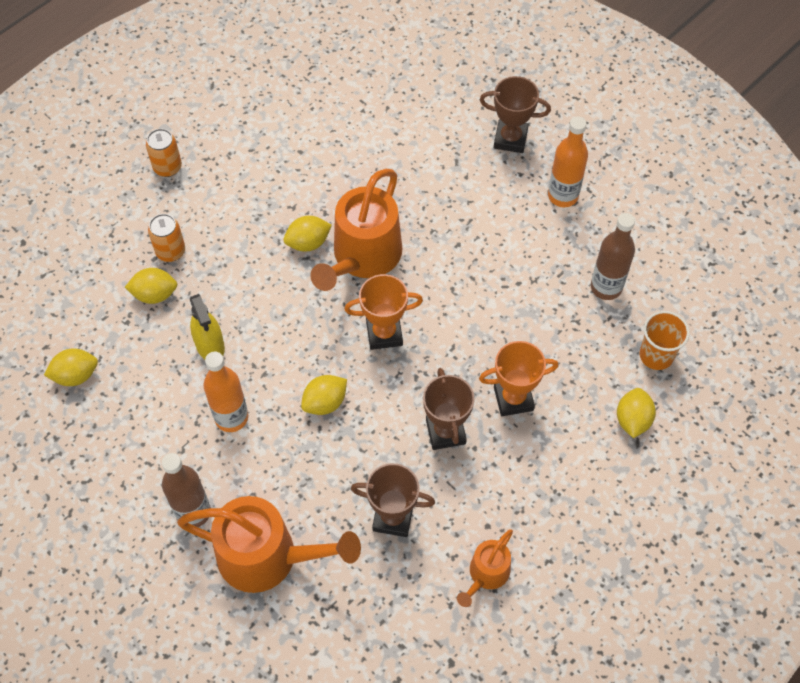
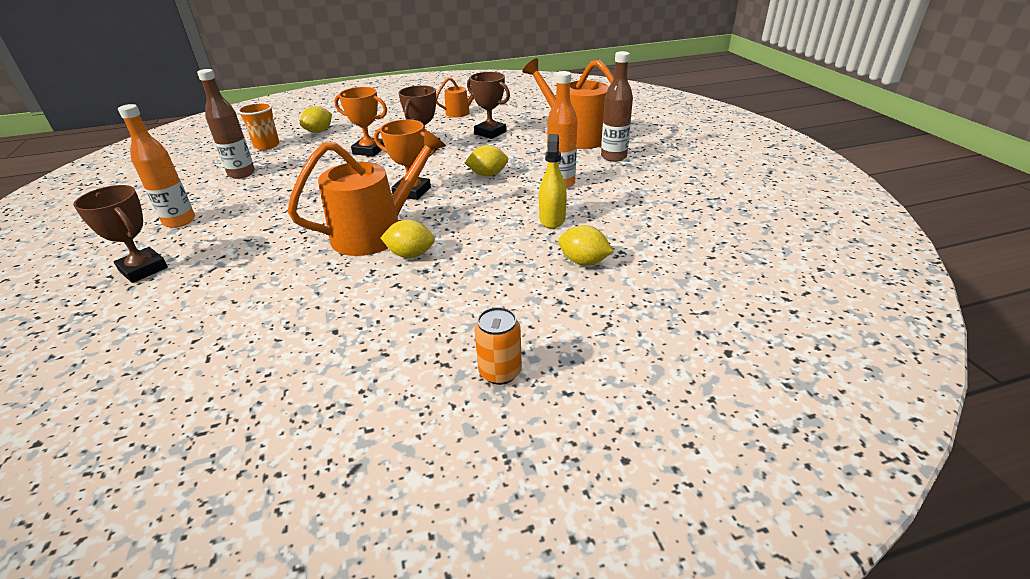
camera: 150 degrees left, 25 degrees down
(76, 375) = (684, 232): yellow lemon -> none
(170, 251) = (548, 288): orange can -> none

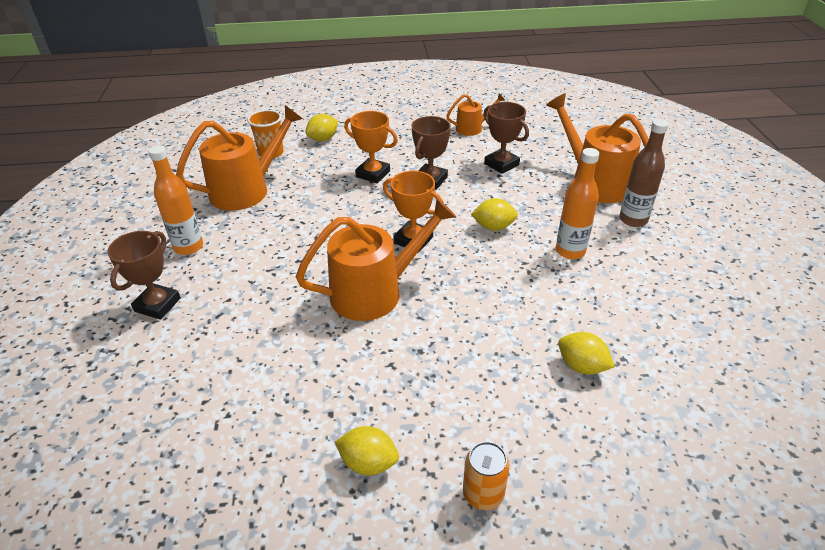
camera: 10 degrees right, 5 degrees up
(143, 269) = (157, 305): brown trophy -> brown trophy turned 60 degrees clockwise
(241, 174) = (246, 190): brown bottle -> orange watering can
(410, 254) = (407, 327): yellow lemon -> yellow lemon (368, 463)
(552, 219) = (555, 301): yellow spray bottle -> none

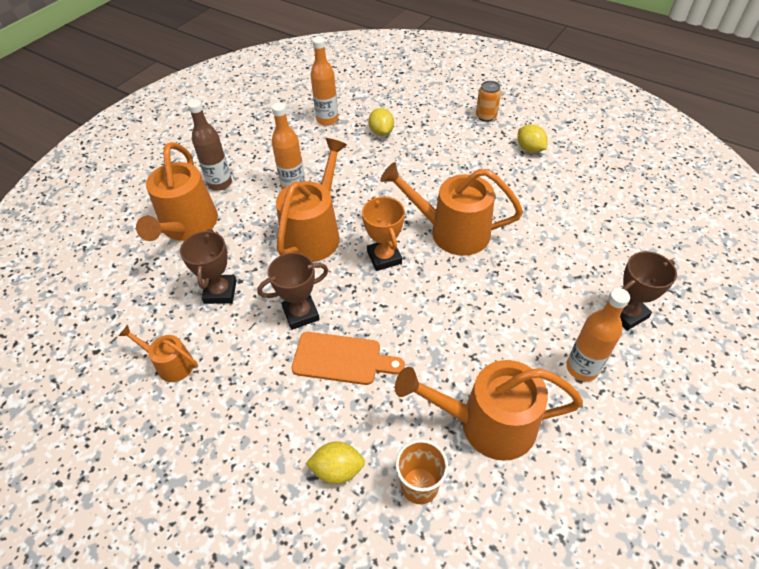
camera: 140 degrees left, 10 degrees up
(373, 174) = (342, 359): orange trophy -> orange cutting board
(493, 227) = (314, 233): yellow lemon -> orange watering can
(664, 344) = (327, 120): none -> orange bottle

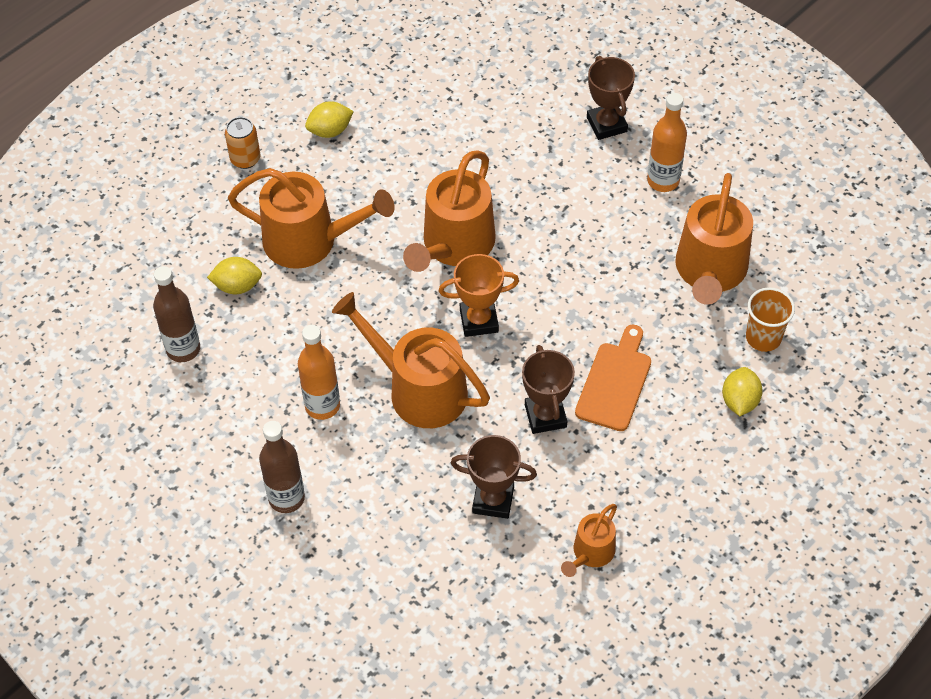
camera: 80 degrees left, 5 degrees up
(187, 226) = (364, 540): orange watering can -> orange watering can (309, 241)
(327, 120) = (183, 349): orange bottle -> brown bottle

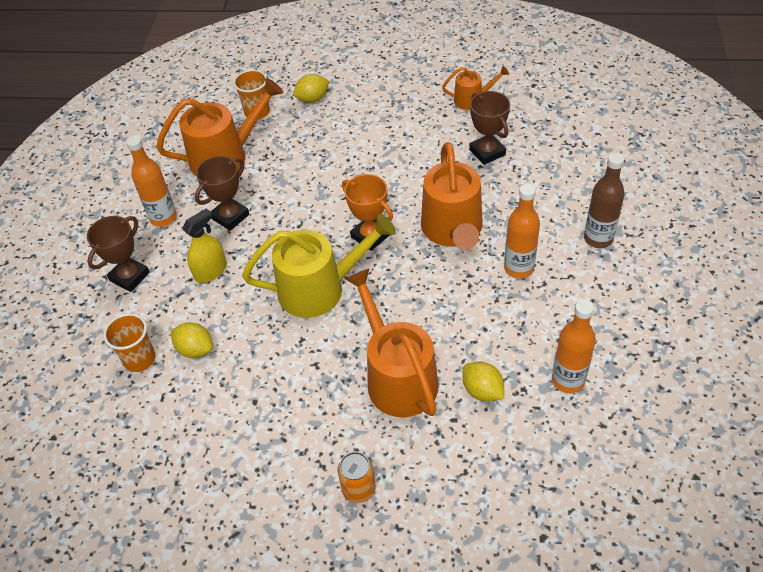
camera: 125 degrees left, 5 degrees down
(183, 349) = (568, 380): brown bottle -> orange bottle
(330, 131) = (275, 449): yellow lemon -> yellow lemon (195, 349)
(454, 245) = (319, 289): orange watering can -> yellow watering can
(503, 92) = (139, 359): none -> orange cup
(545, 416) = (407, 165): brown trophy -> brown trophy (230, 216)
(555, 181) = (210, 271): none -> yellow spray bottle
(615, 382) = (352, 150): orange cutting board -> none

